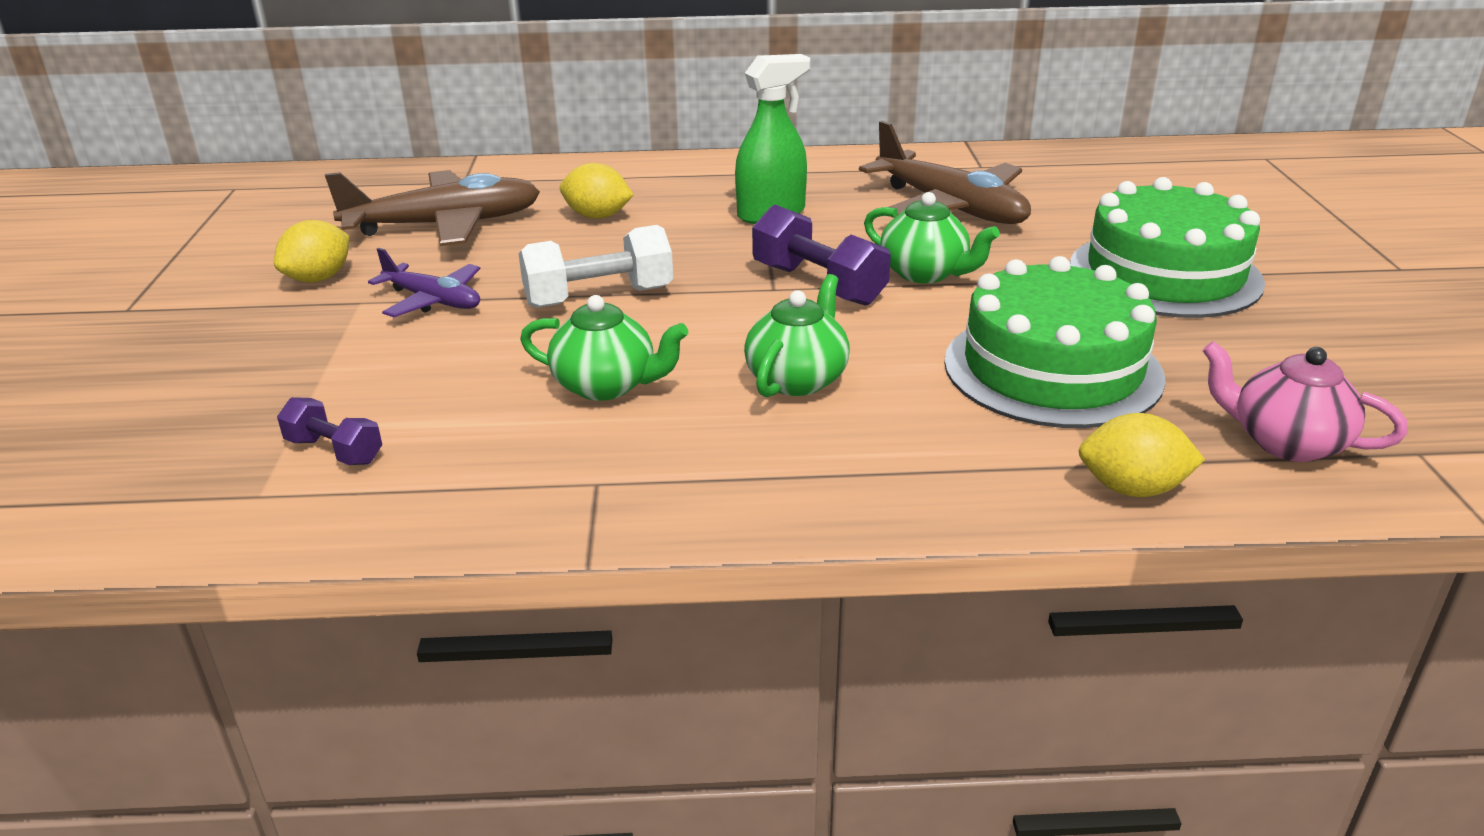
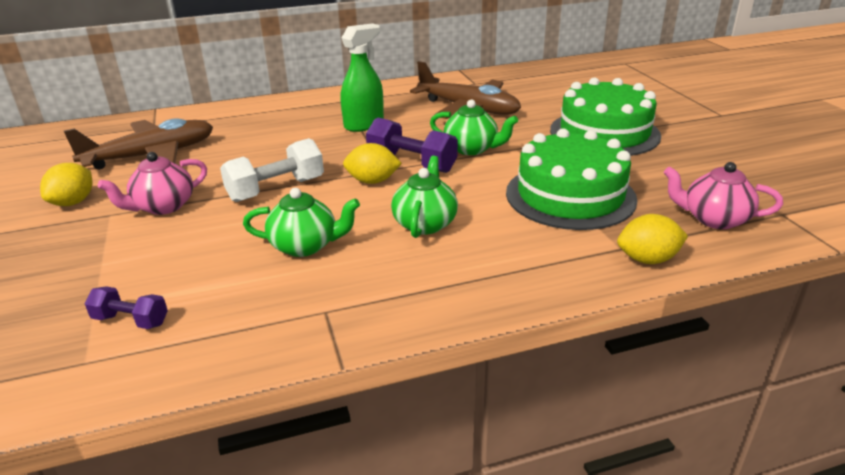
camera: 15 degrees left, 0 degrees up
(433, 301) = (163, 206): purple plane -> pink teapot
(597, 216) = (254, 138): yellow lemon -> yellow lemon (372, 181)

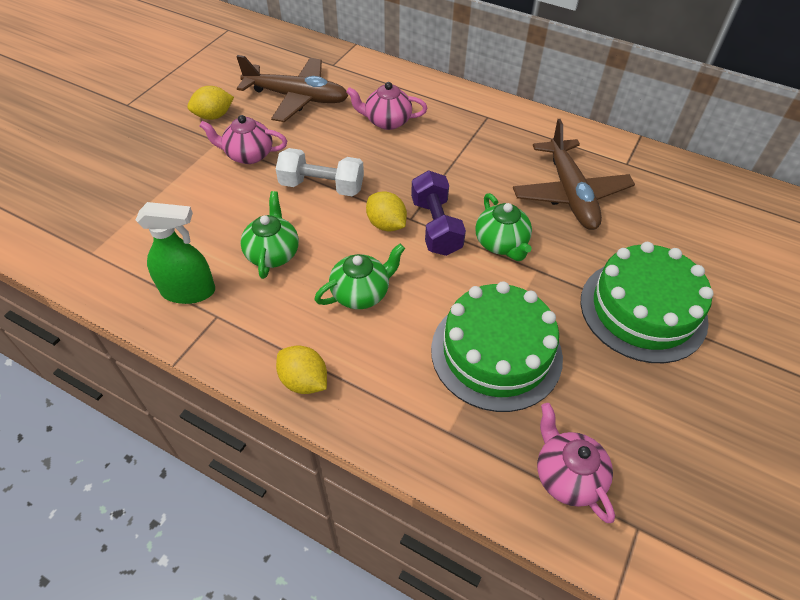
camera: 45 degrees right, 20 degrees up
(131, 320) = (136, 240): purple dumbbell -> none
(267, 134) = (387, 121): none -> pink teapot
(305, 246) = (273, 253): green teapot -> green teapot turned 135 degrees counterclockwise
(364, 124) = (463, 156): green spray bottle -> green spray bottle (188, 291)
(647, 259) = (449, 459): yellow lemon -> yellow lemon (304, 381)

